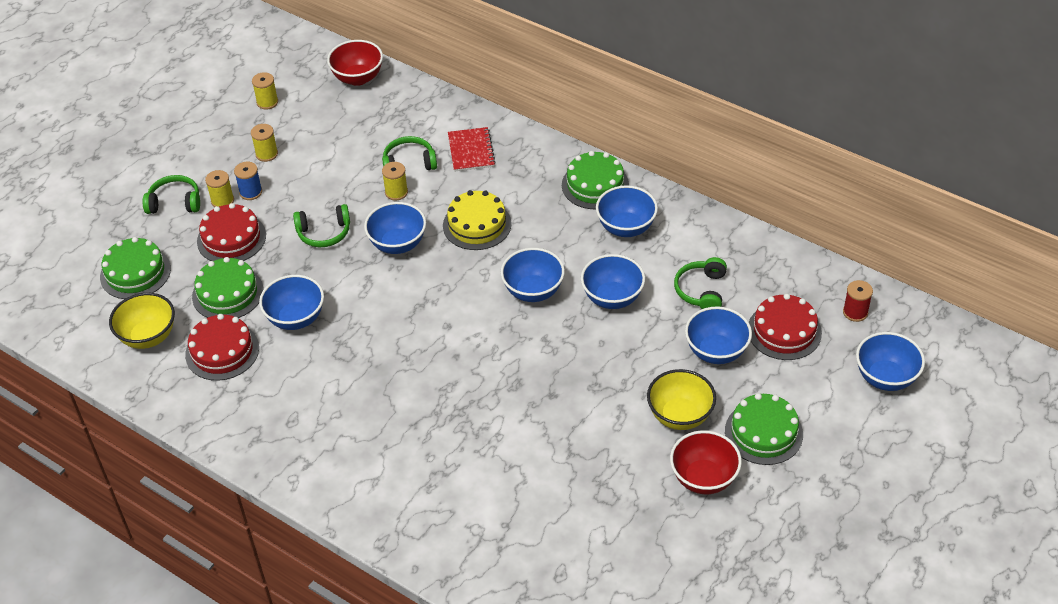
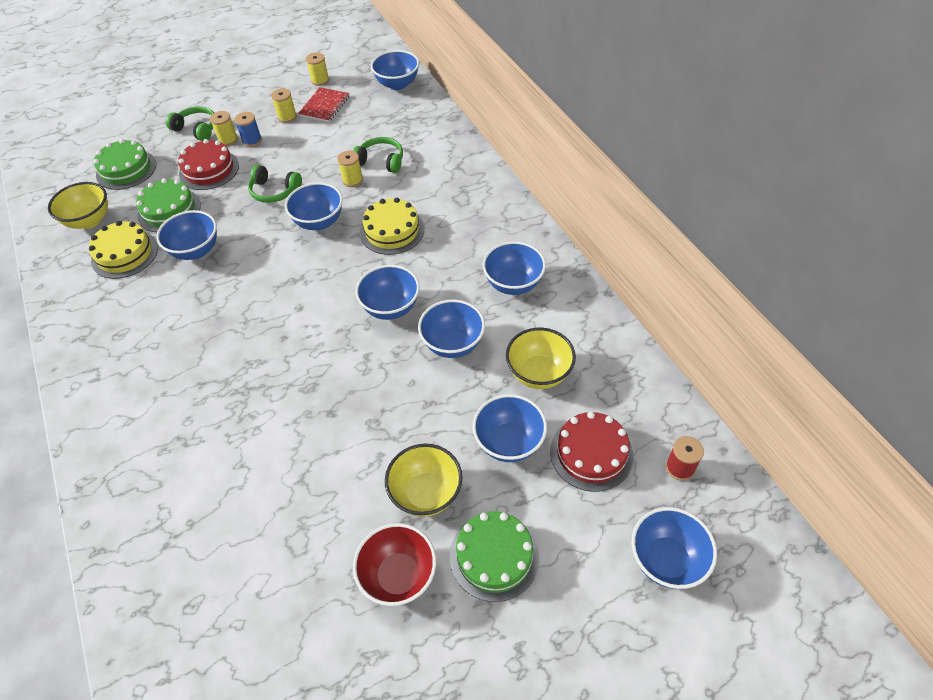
camera: 30 degrees right, 5 degrees up
(222, 351) = (125, 254): red cake -> yellow cake
(358, 78) = (397, 84): red bowl -> blue bowl
(471, 151) = (436, 169): red notebook -> red notebook (324, 106)
(595, 185) = (515, 235): green cake -> none
(701, 290) = (539, 373): green headphones -> yellow bowl

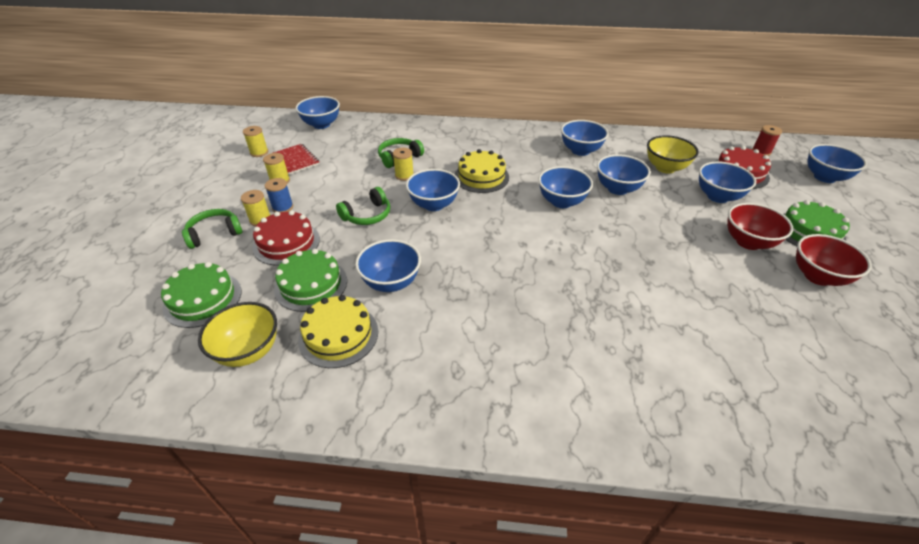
camera: 60 degrees left, 10 degrees down
(426, 493) = (748, 242): yellow bowl -> red bowl

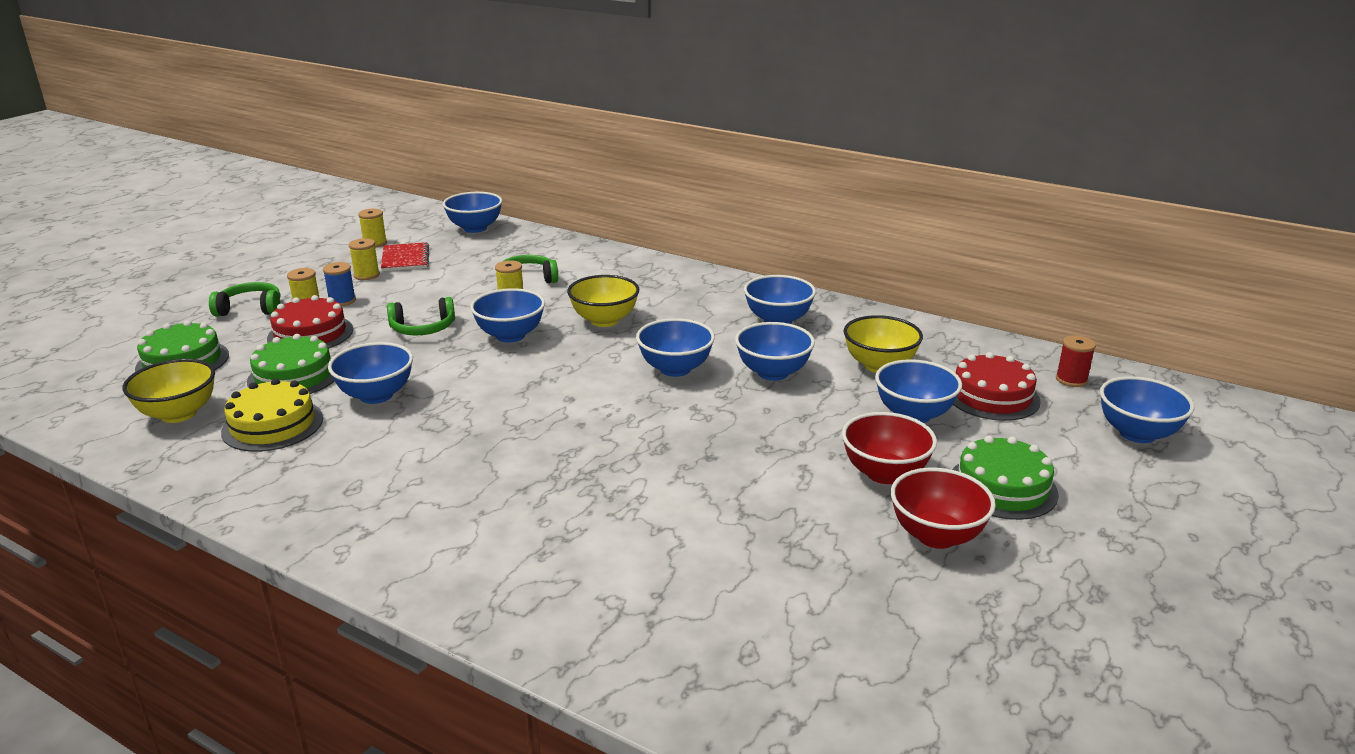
camera: 25 degrees right, 15 degrees down
(481, 177) = (604, 320): yellow cake -> yellow bowl

